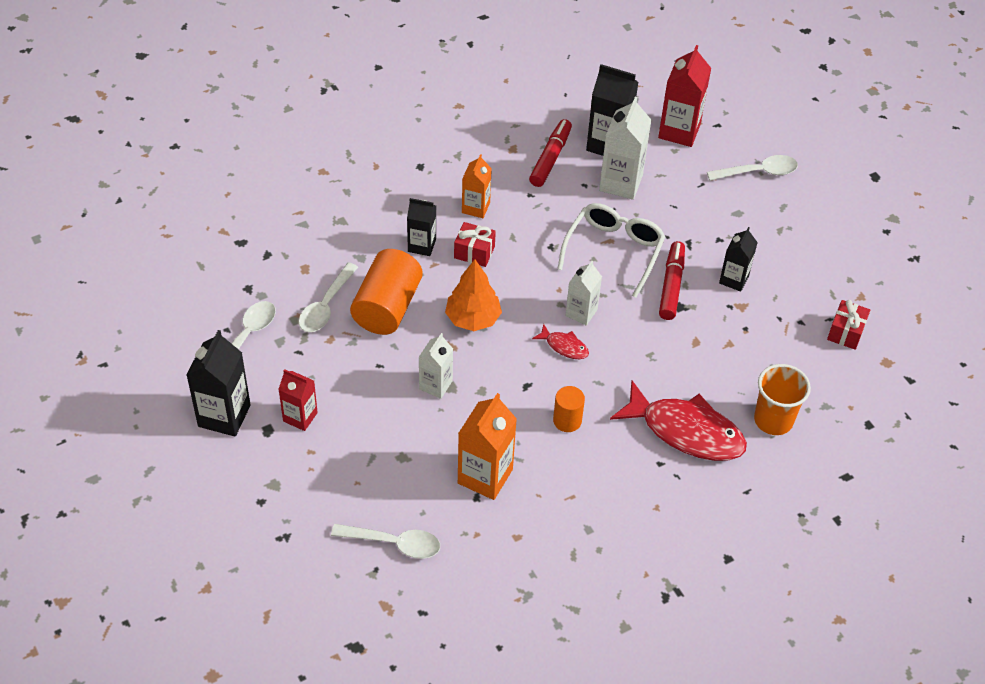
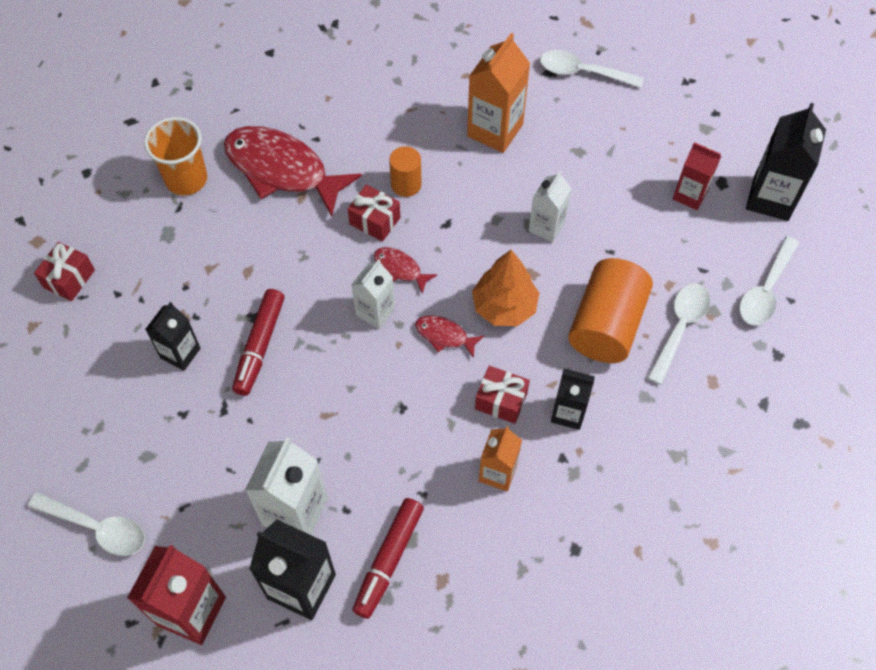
camera: 175 degrees left, 10 degrees up
(521, 296) = (444, 336): none -> red fish
(592, 386) = (375, 221): none -> red gift
(614, 251) = (322, 399): white glasses -> none
(758, 172) = (97, 527): white spoon -> white spoon turned 150 degrees counterclockwise

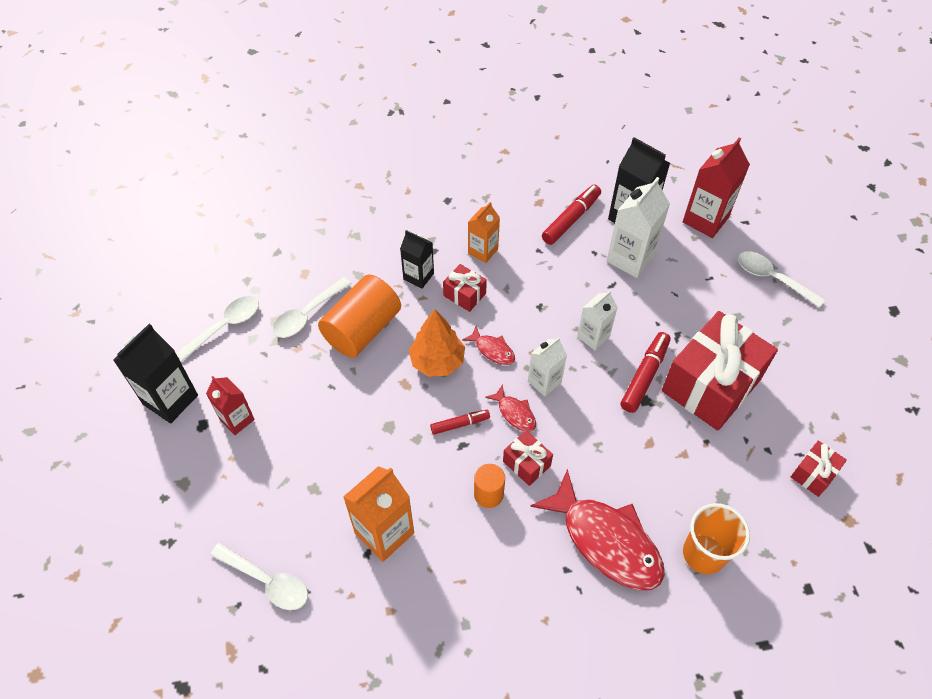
camera: 165 degrees left, 5 degrees down
(180, 353) = (711, 385): black carton -> red gift
(456, 244) = (460, 424): none -> red marker
(546, 226) = (375, 421): white carton -> white carton (593, 336)

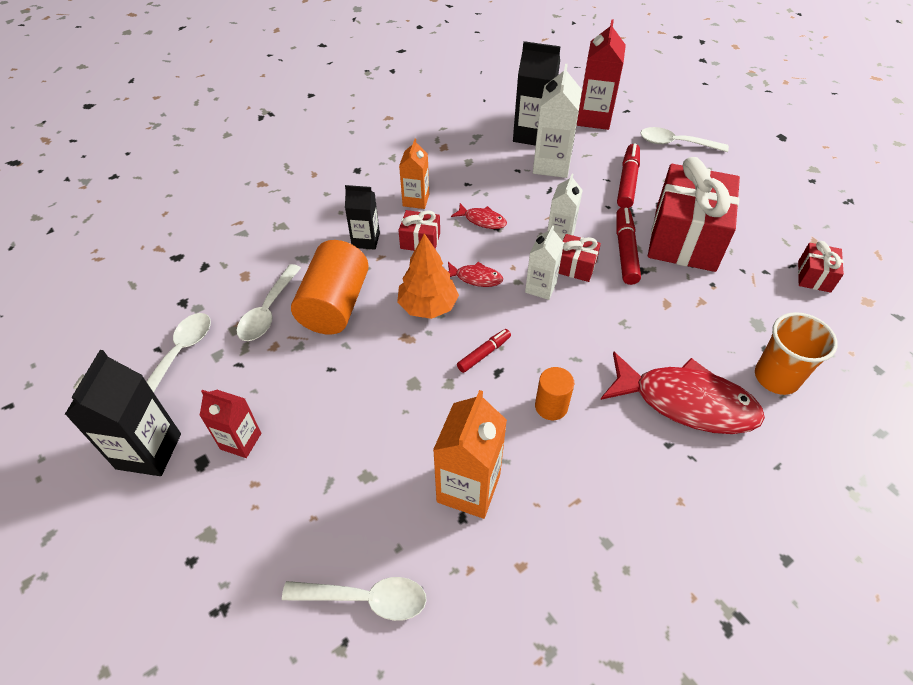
camera: 25 degrees left, 5 degrees down
(515, 413) = (530, 324): red fish -> red fish (482, 220)
(526, 463) = (569, 364): red gift -> red gift (575, 267)
(571, 219) = (481, 151): red marker -> red marker (627, 181)

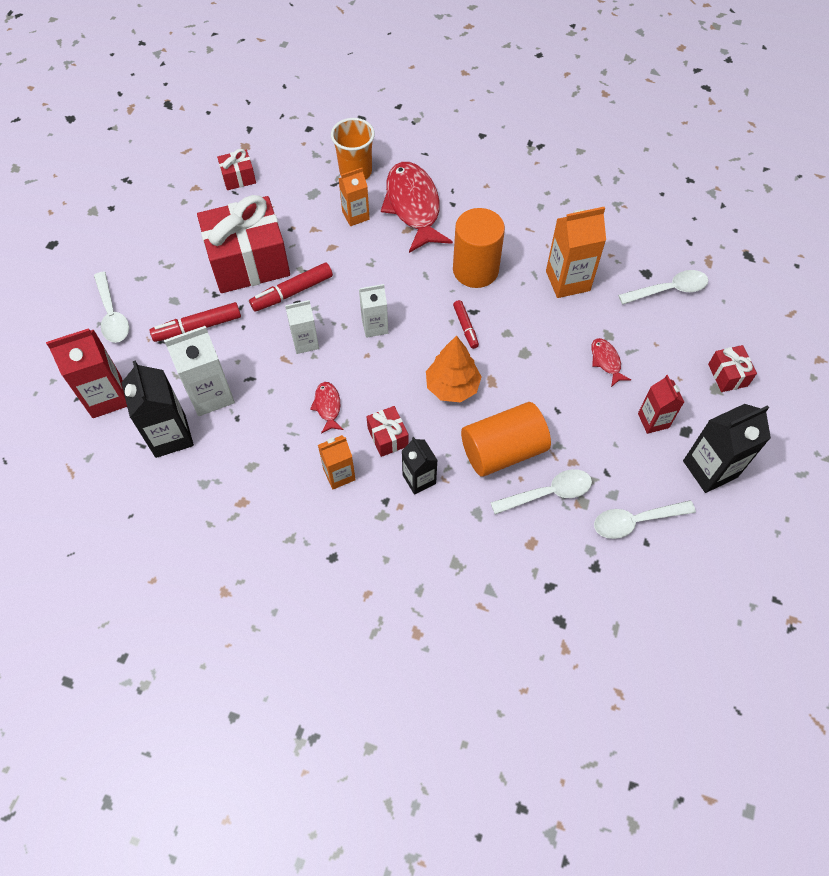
camera: 125 degrees left, 10 degrees up
(365, 598) = (668, 290): white spoon -> white spoon turned 105 degrees clockwise
(475, 278) = (398, 373): red fish -> red fish (606, 361)
(484, 354) = (465, 327): red marker -> red marker turned 120 degrees counterclockwise
(551, 406) = (475, 270): orange cylinder -> orange cylinder, size x1.84
(575, 267) = (335, 315): red gift -> red gift (727, 375)
(702, 343) = (355, 215): none -> orange carton

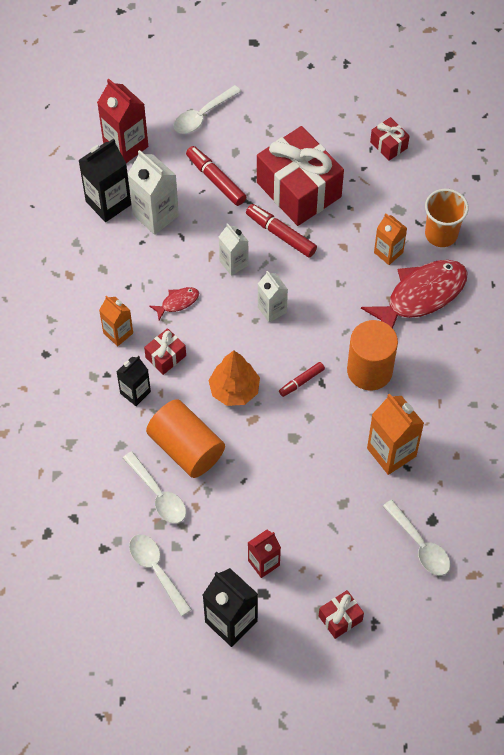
camera: 70 degrees right, 0 degrees up
(606, 361) = (312, 508): red fish -> none

